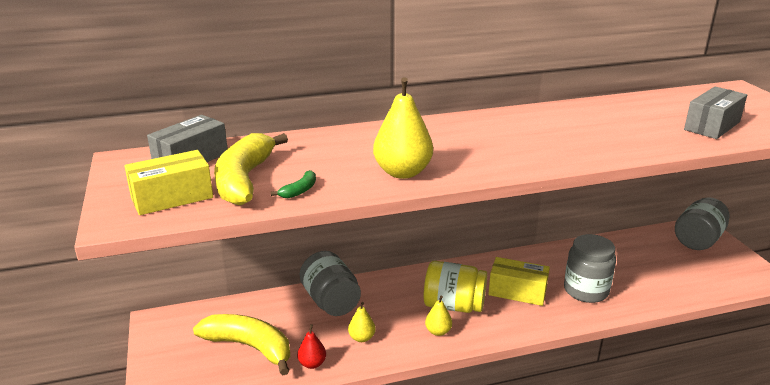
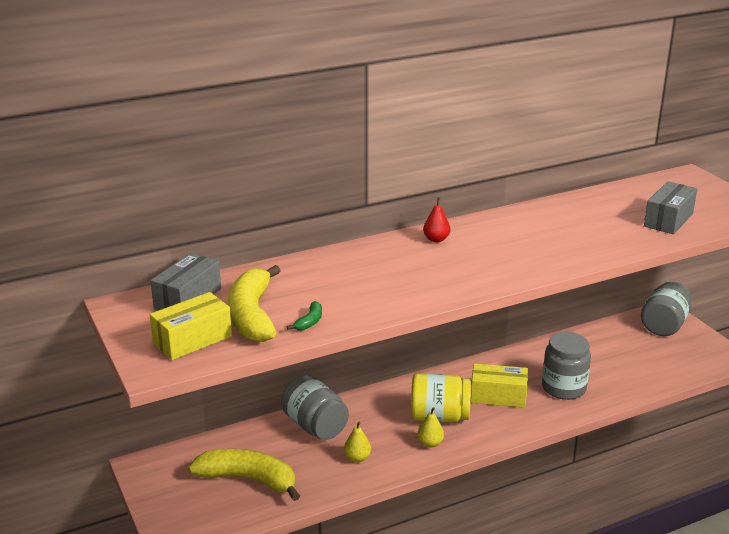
camera: 10 degrees left, 0 degrees up
(312, 363) = (316, 487): red pear -> red pear (436, 239)
(402, 172) = (398, 294): yellow pear -> none

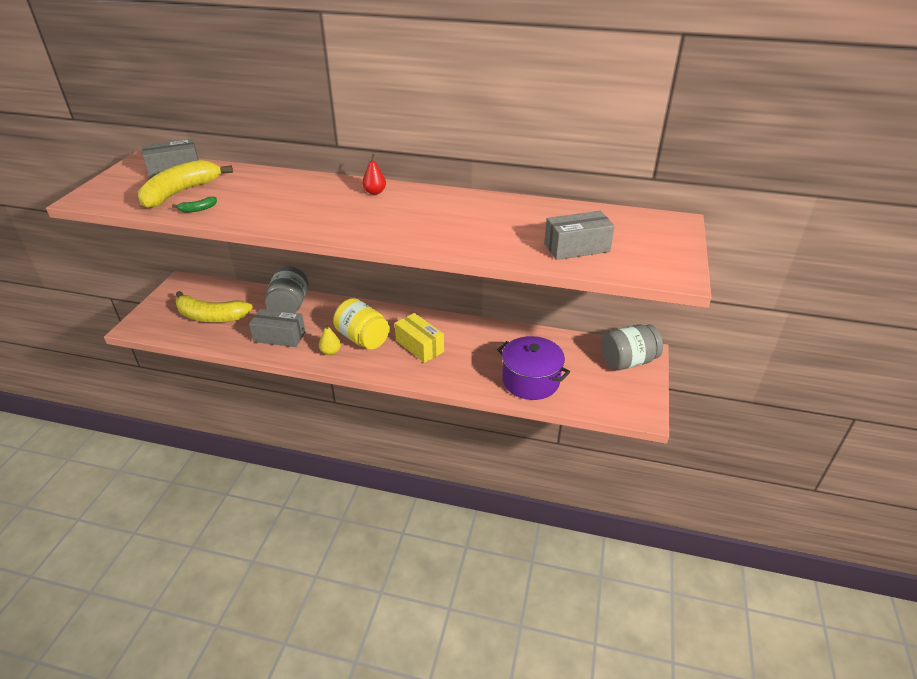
camera: 40 degrees right, 10 degrees up
(192, 340) = (128, 192): yellow box -> none
(248, 479) = (211, 316): yellow banana -> yellow banana turned 135 degrees clockwise
(357, 458) = (279, 337): yellow pear -> grey box
(563, 388) = (472, 365): grey jar -> none
(624, 376) = (530, 381): none -> purple pot

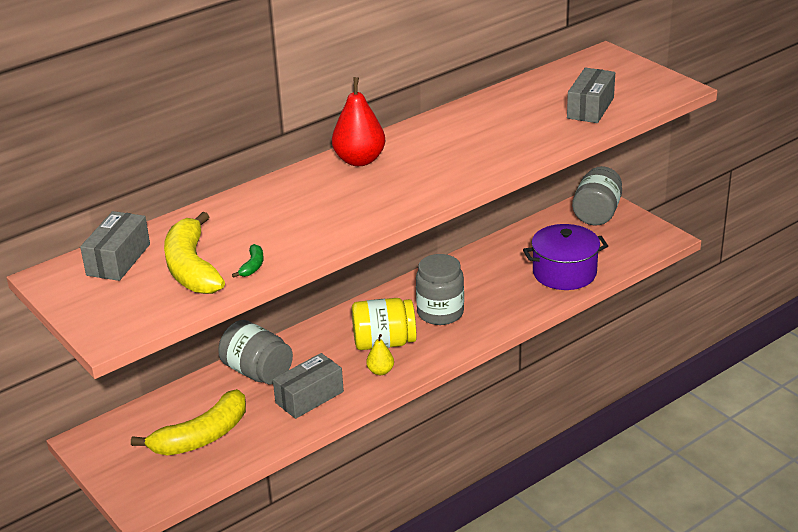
camera: 50 degrees left, 5 degrees down
(375, 192) = (359, 160): red pear -> red pear, size x1.88
(419, 346) = (440, 313): yellow box -> grey jar

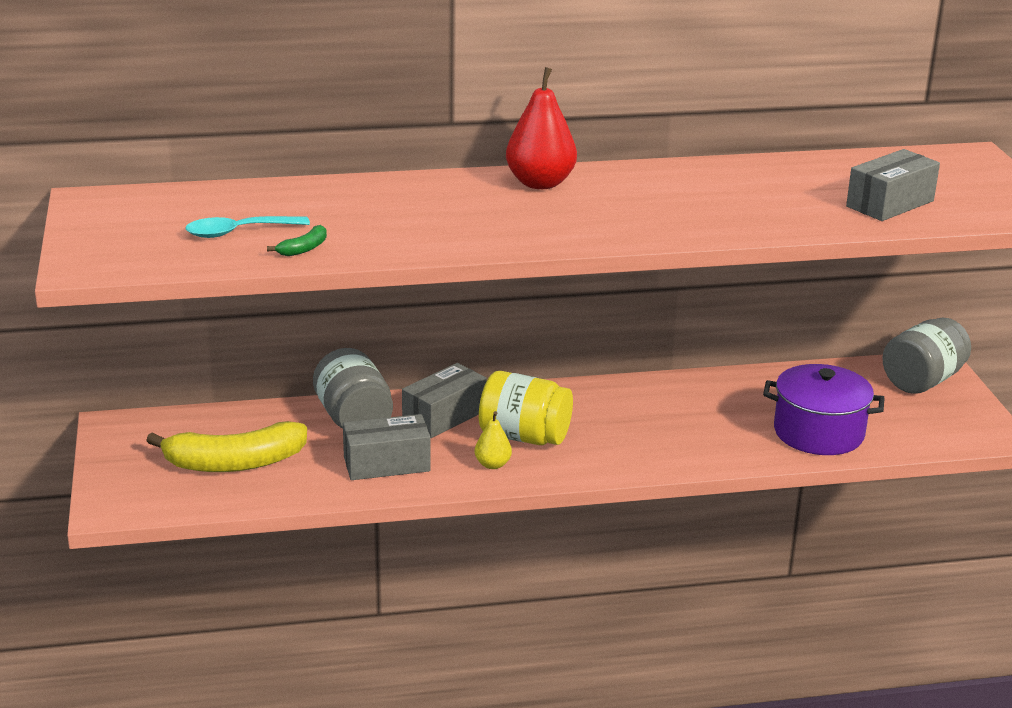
camera: 25 degrees right, 5 degrees down
(118, 259) = (174, 203): grey box -> grey box (444, 416)
(192, 268) = (238, 232): yellow banana -> turquoise spoon
(440, 313) = (620, 427): grey jar -> none

